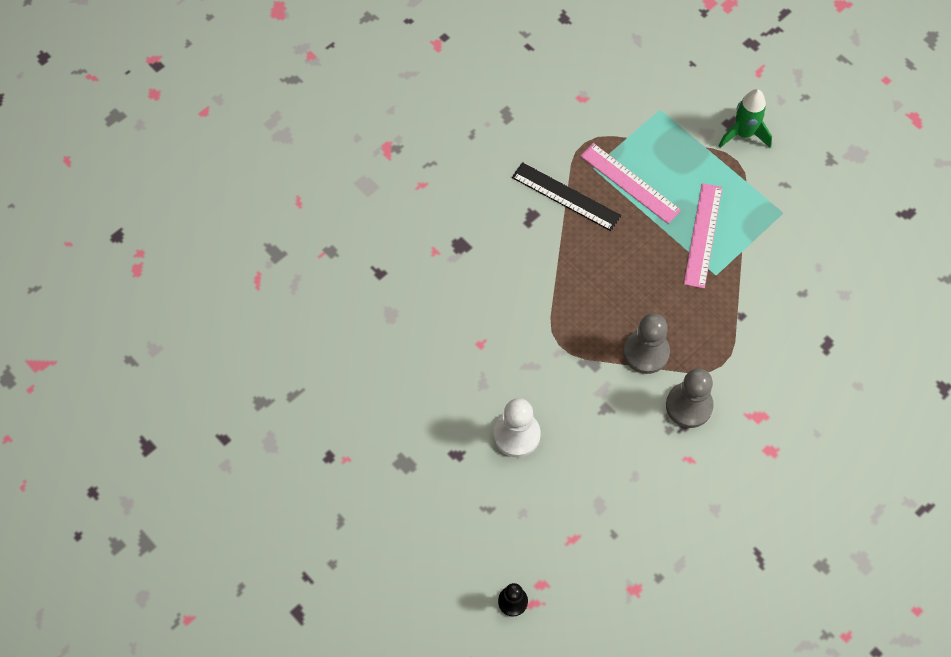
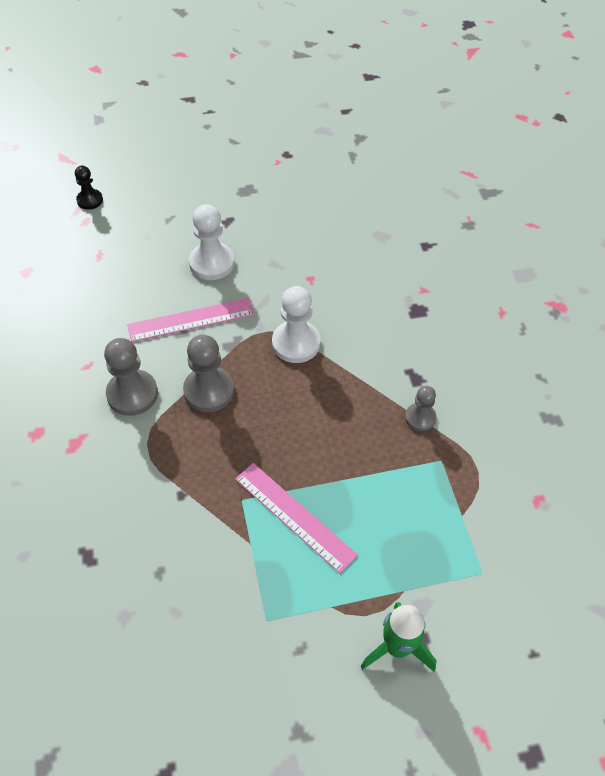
camera: 120 degrees right, 10 degrees down
(557, 316) = (296, 343): none -> white pawn
(566, 196) = (420, 418): black ruler -> grey pawn
(630, 183) = (401, 484): pink ruler -> pink ruler (191, 320)

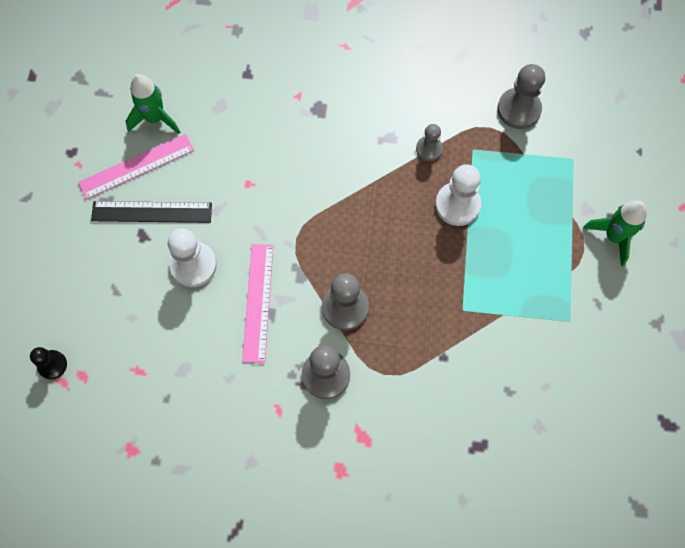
camera: 70 degrees left, 15 degrees up
(252, 220) = (152, 212): none -> black ruler
(295, 516) = (489, 274): pink ruler -> pink ruler (136, 166)
(296, 343) = (319, 219): white pawn -> white pawn (457, 205)
(345, 196) = (155, 118): none -> green rocket
(516, 495) = (519, 109): none -> grey pawn

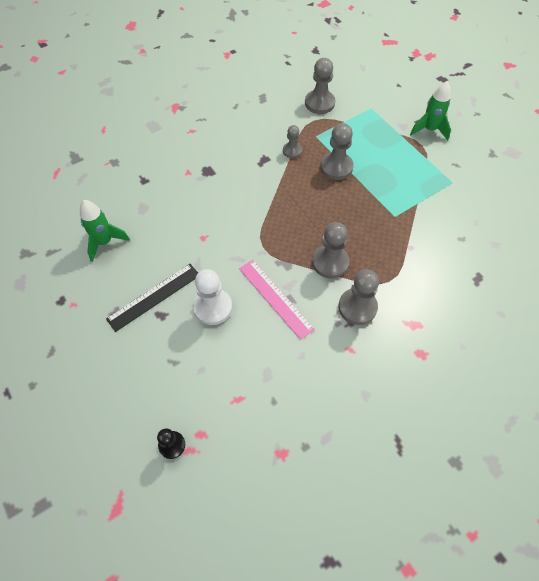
camera: 40 degrees left, 10 degrees down
(136, 166) = (117, 277): pink ruler -> none
(457, 205) = (336, 167): white pawn -> grey pawn

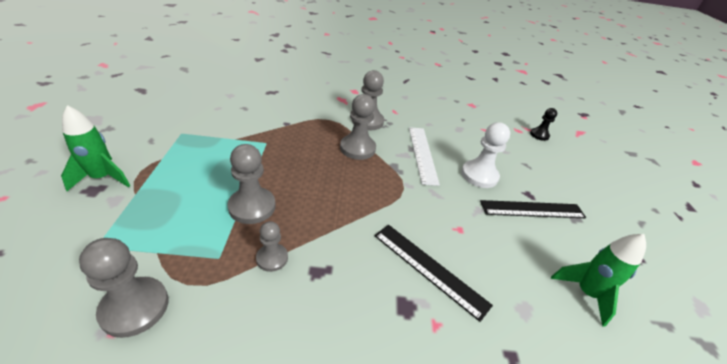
camera: 150 degrees left, 20 degrees down
(207, 197) = (429, 268): none -> black ruler
(275, 298) = (422, 154): pink ruler -> white ruler

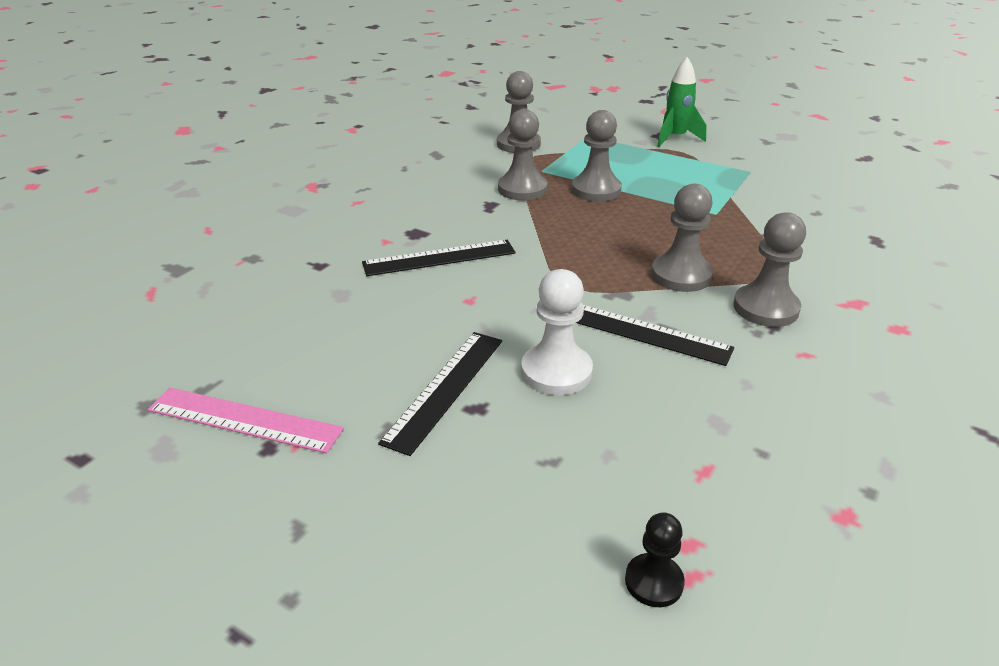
camera: 125 degrees right, 5 degrees down
(272, 258) = (522, 189): grey pawn -> grey pawn, size x1.66
(422, 154) = (643, 332): white ruler -> black ruler
(585, 293) = (302, 349): green rocket -> none
(646, 282) = (244, 419): none -> pink ruler

